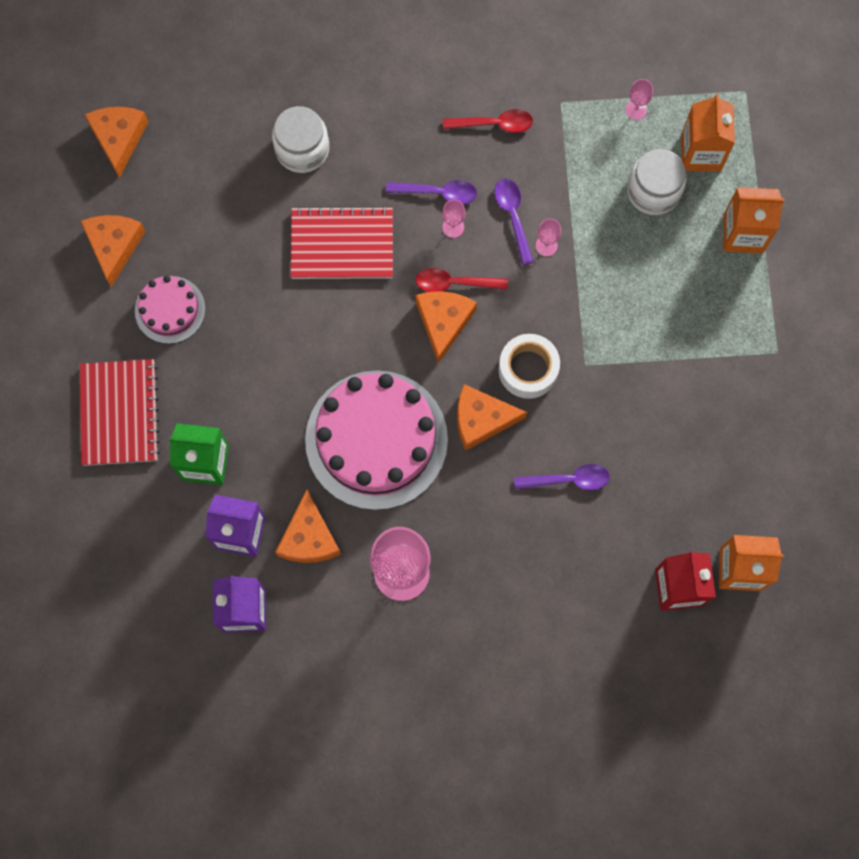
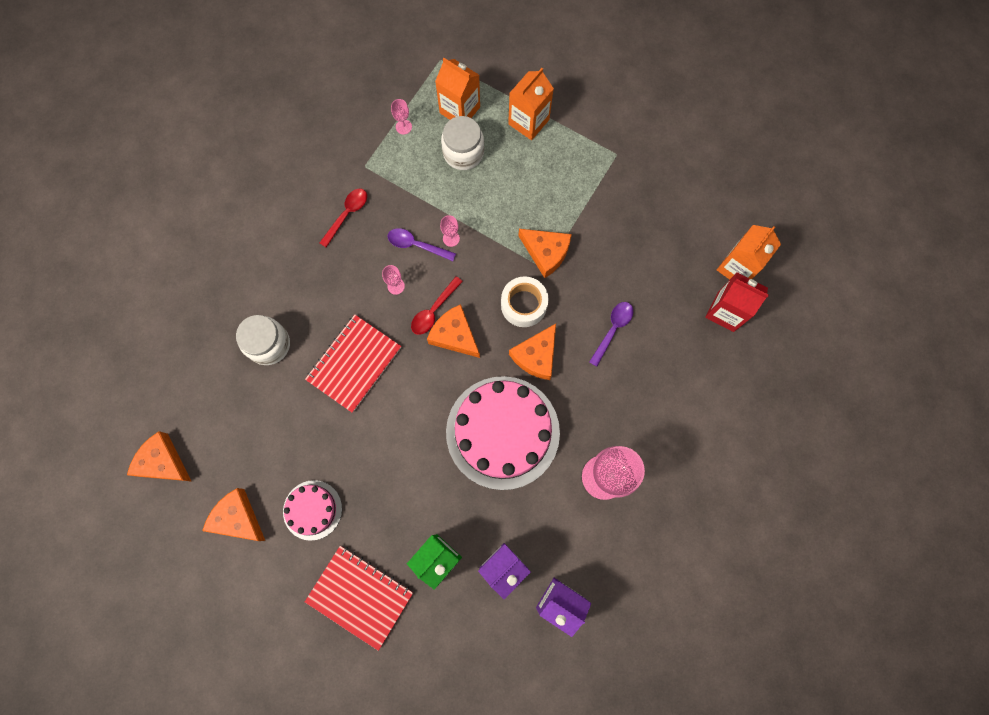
camera: 55 degrees left, 0 degrees up
(309, 537) = (538, 523): orange cheese -> orange cheese (546, 253)
(438, 193) = (366, 280): purple spoon -> none

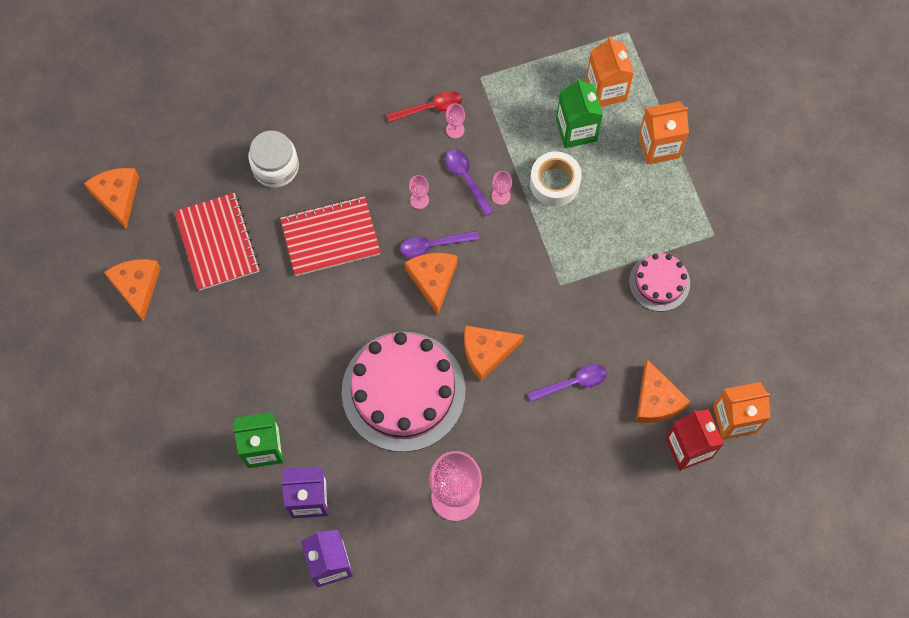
camera: 40 degrees right, 5 degrees down
(312, 510) = (199, 327): pink cake -> pink cake (659, 282)
(360, 596) = (178, 425): red notebook -> red notebook (217, 243)
(403, 127) = (543, 68): pink goblet -> pink goblet (455, 129)
(434, 310) = (433, 245): red spoon -> purple spoon
(463, 153) = (576, 130): white jar -> green carton
(523, 305) = (514, 301): white tape -> white tape (554, 183)
(546, 253) = (572, 272): orange cheese -> orange cheese (656, 400)

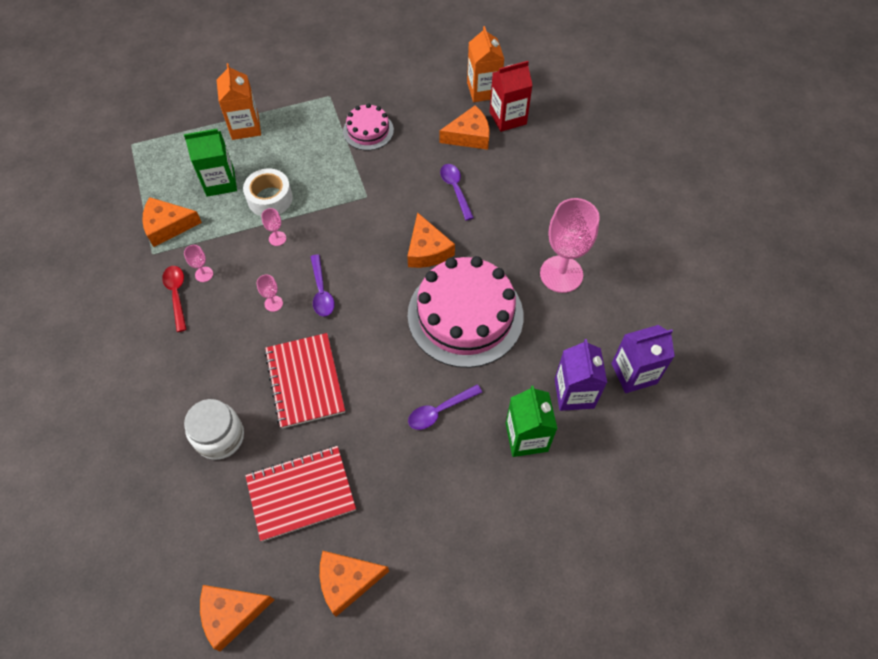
camera: 90 degrees left, 10 degrees down
(433, 280) = (356, 292): orange cheese -> orange cheese (168, 226)
(466, 179) = (257, 265): purple spoon -> purple spoon (440, 410)
(606, 90) = (185, 160): orange carton -> none

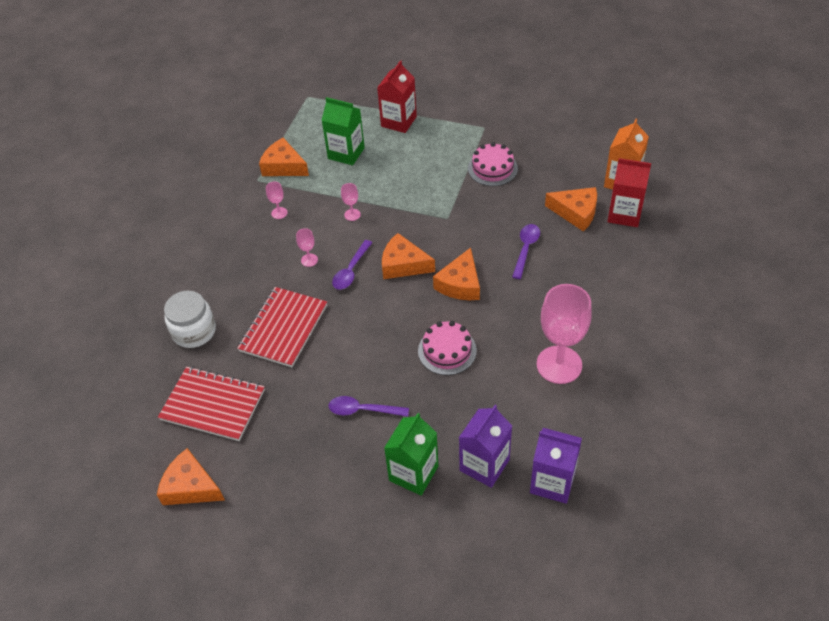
camera: 40 degrees right, 10 degrees down
(177, 295) = (249, 217): red spoon -> none
(231, 614) = (101, 454): orange cheese -> orange cheese (403, 264)
(245, 127) = (398, 121): orange carton -> red carton
(270, 198) = (372, 183): white tape -> none
(465, 315) = (447, 350): pink cake -> pink cake, size x0.51

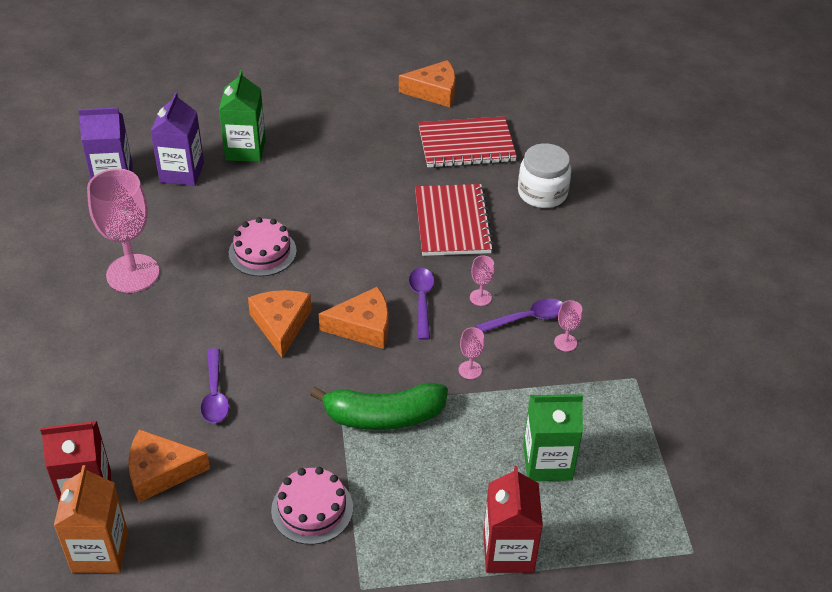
camera: 150 degrees right, 5 degrees down
(283, 166) = (618, 411): orange cheese -> none
(363, 410) = (320, 179): purple spoon -> purple spoon (526, 318)
(424, 204) = (383, 416): none -> green banana

